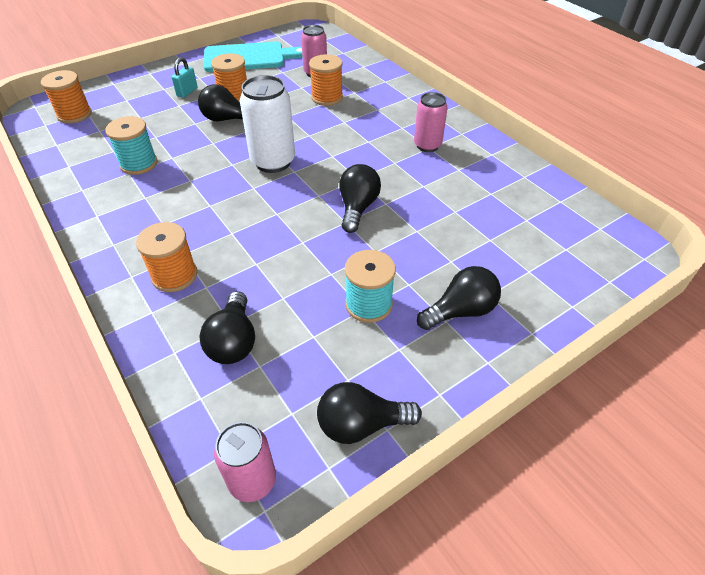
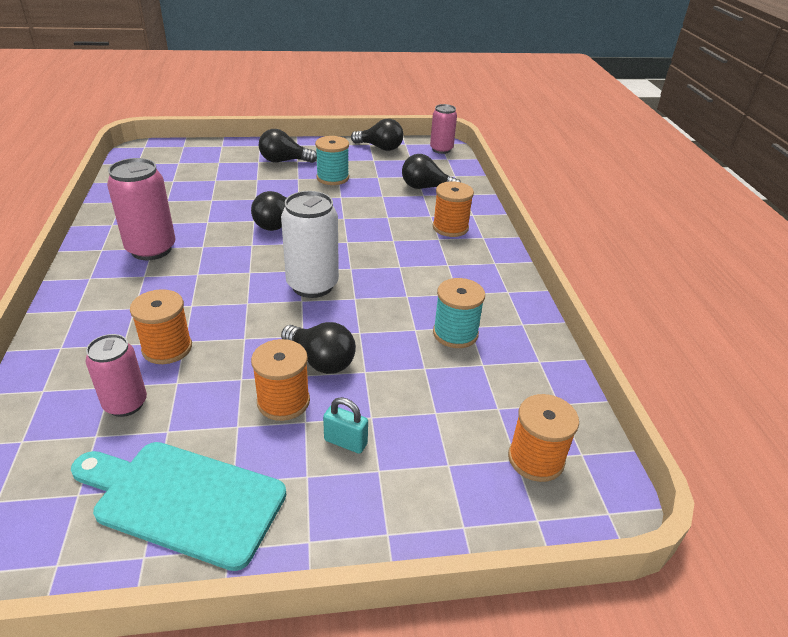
camera: 155 degrees left, 10 degrees down
(187, 92) = (345, 442): turquoise padlock -> turquoise padlock turned 60 degrees clockwise
(233, 341) = (426, 188): black light bulb -> black light bulb turned 105 degrees counterclockwise
(427, 145) = (151, 249): pink can -> pink can, size x1.54

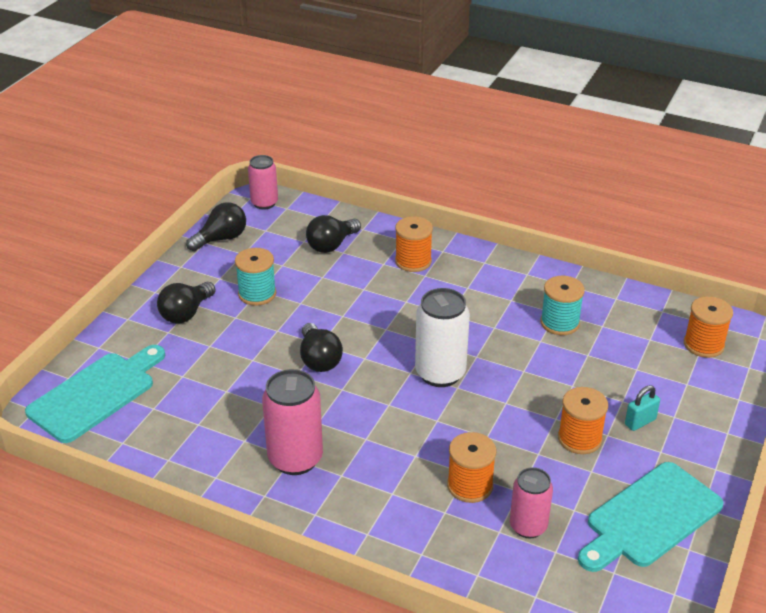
camera: 55 degrees left, 0 degrees up
(173, 159) = (96, 394): none -> turquoise cutting board
(321, 361) = (545, 403): black light bulb -> none

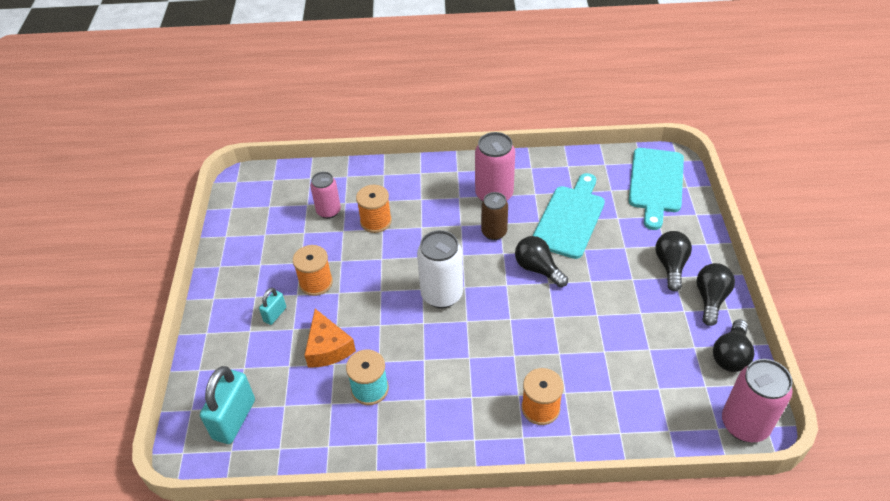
camera: 155 degrees right, 10 degrees up
(257, 294) = (638, 308): turquoise spool -> none
(264, 203) = (744, 424): pink can -> pink can, size x1.54
(331, 245) = (629, 394): black light bulb -> black light bulb (710, 299)
(333, 414) = (494, 232): none -> brown can
(589, 369) = (328, 348): none -> orange cheese
(649, 518) = (254, 245): turquoise cutting board -> turquoise cutting board (570, 218)
(703, 345) = (234, 419): orange spool -> turquoise padlock

